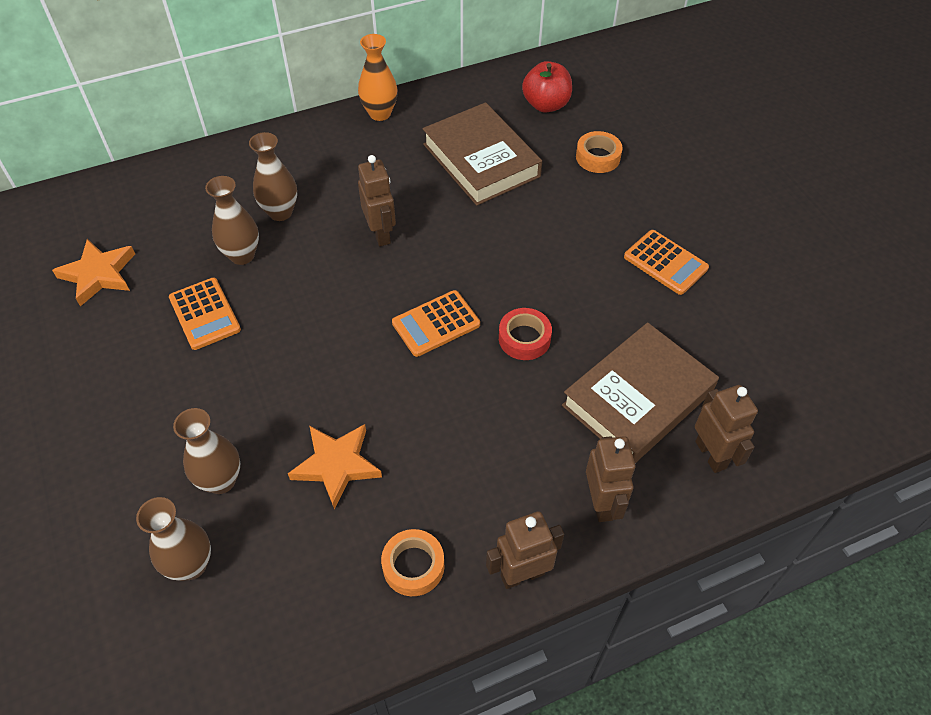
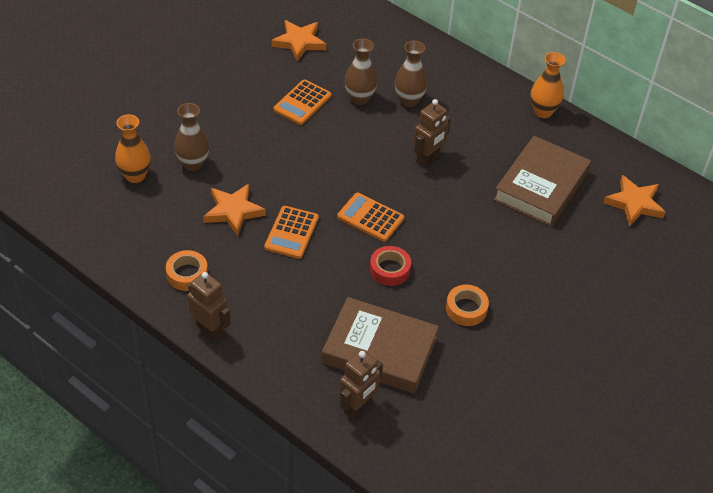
camera: 60 degrees right, 5 degrees down
(191, 565) = (135, 176): brown vase -> orange vase
(546, 105) = (634, 203): red apple -> orange star
(598, 157) = (601, 255): orange tape -> orange tape (466, 309)
(602, 503) = (283, 355): brown robot -> none
(665, 263) = (519, 331): orange calculator -> orange calculator (291, 233)

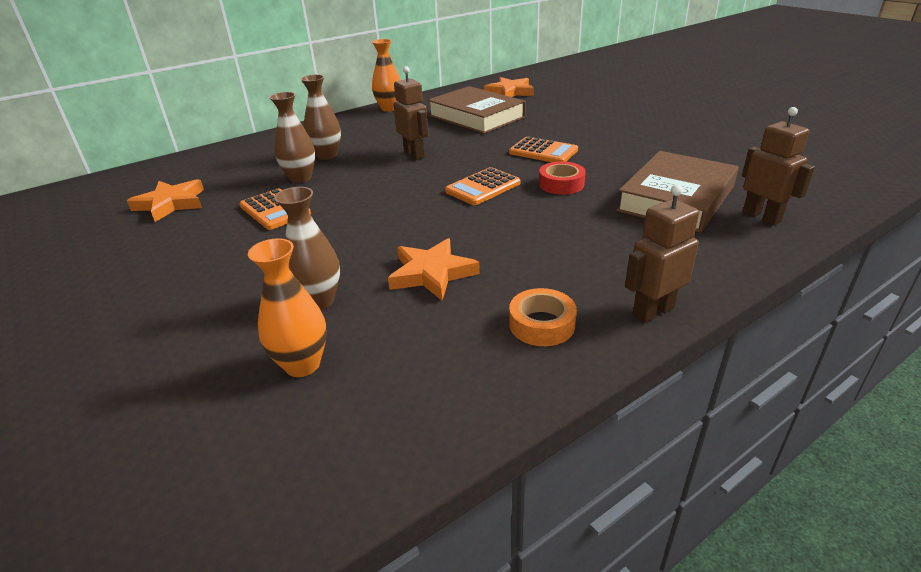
camera: 70 degrees left, 15 degrees down
(291, 233) = (488, 234): orange calculator -> orange calculator (543, 151)
(466, 309) = (618, 155): orange tape -> none

